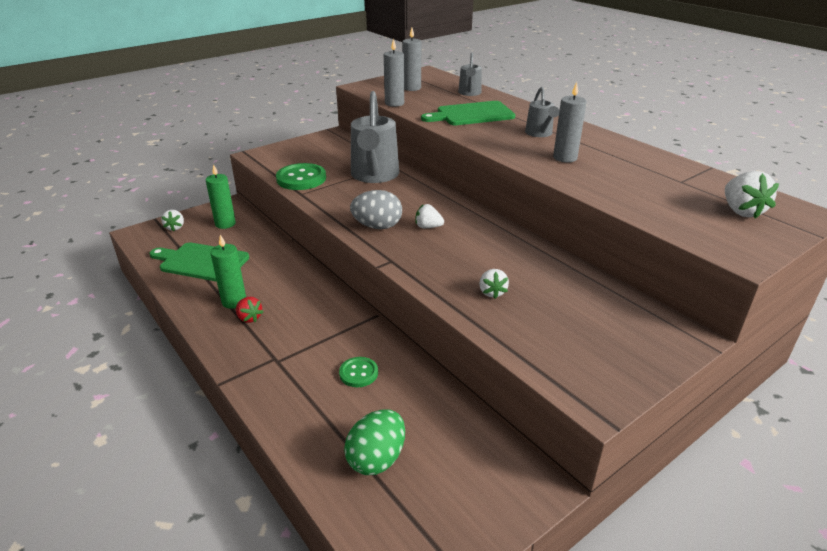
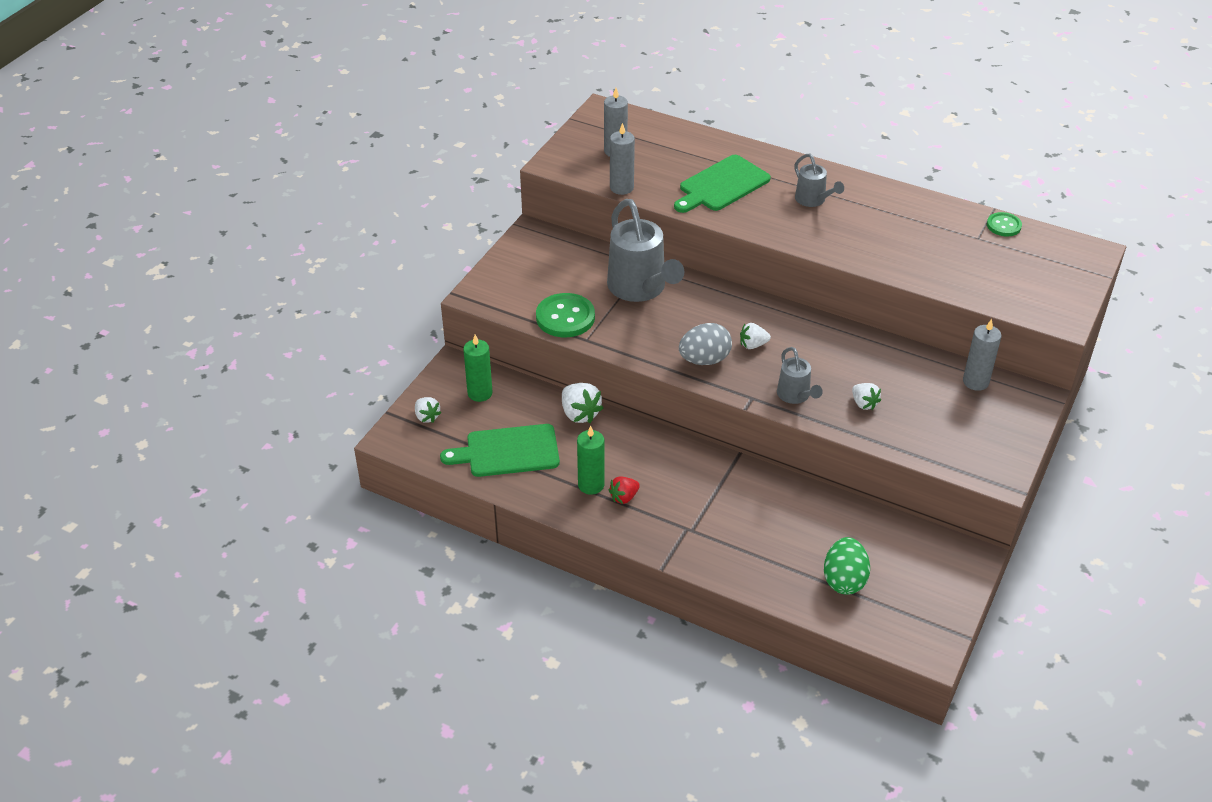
camera: 25 degrees left, 10 degrees up
(249, 318) = (624, 497): red strawberry -> red strawberry turned 120 degrees clockwise
(358, 373) = (772, 515): green button -> green button (1003, 225)
(469, 93) = (689, 144): grey watering can -> grey watering can (795, 396)
(565, 158) = (860, 233): grey candle -> grey candle (975, 382)
(741, 211) = (1042, 264): white strawberry -> white strawberry (580, 414)

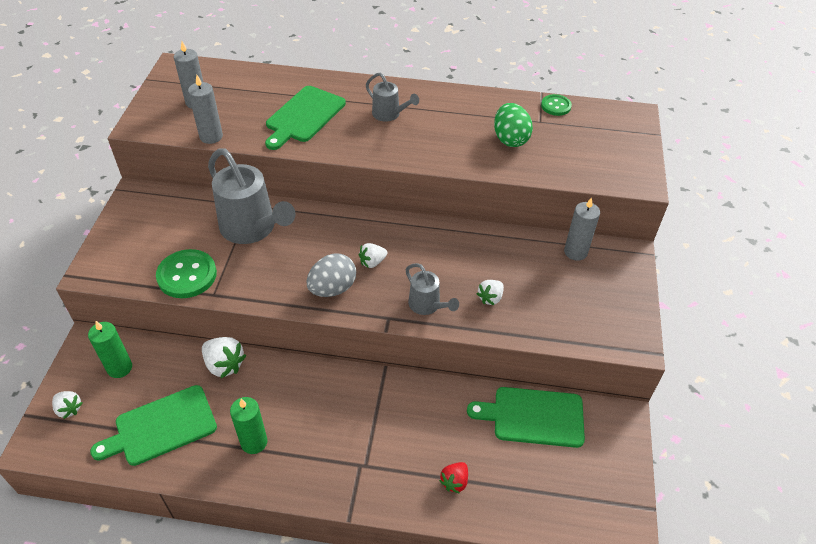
camera: 20 degrees left, 5 degrees up
(624, 497) = (290, 447): red strawberry -> red strawberry (454, 481)
(844, 580) = (522, 479): green egg -> green egg (510, 139)
(864, 403) = (490, 298): white strawberry -> white strawberry turned 90 degrees clockwise
(877, 532) = (533, 417): none -> green cutting board

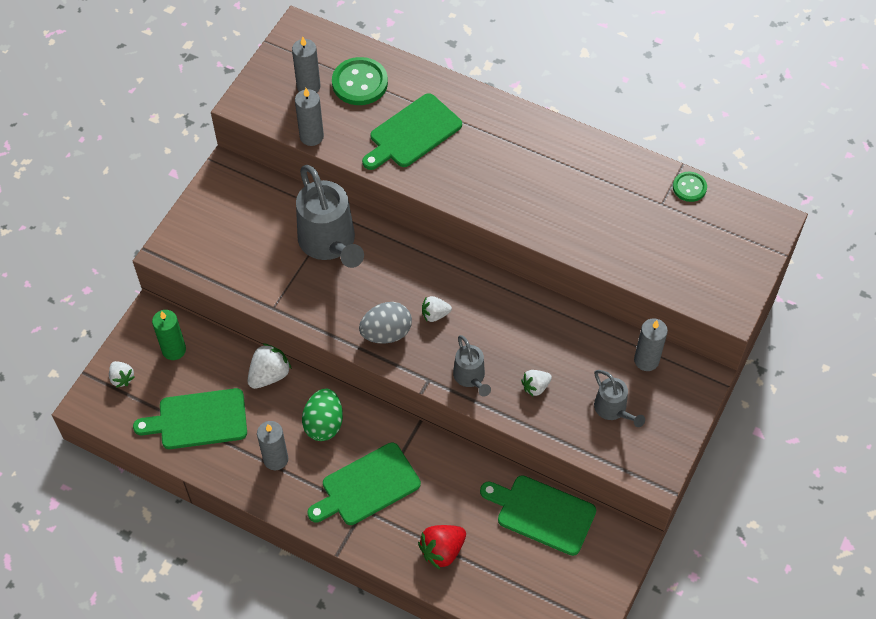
camera: 20 degrees right, 10 degrees up
(187, 275) = (254, 280): green button -> green button (360, 83)
(224, 365) = (269, 375): white strawberry -> white strawberry turned 105 degrees counterclockwise
(254, 442) = (275, 459): green candle -> grey candle
(356, 441) = (367, 486): none -> green cutting board
(389, 115) = (502, 153): grey watering can -> grey watering can (613, 410)
(454, 481) = (442, 550): red strawberry -> red strawberry, size x1.57
(510, 139) = (618, 219): green egg -> green egg (324, 424)

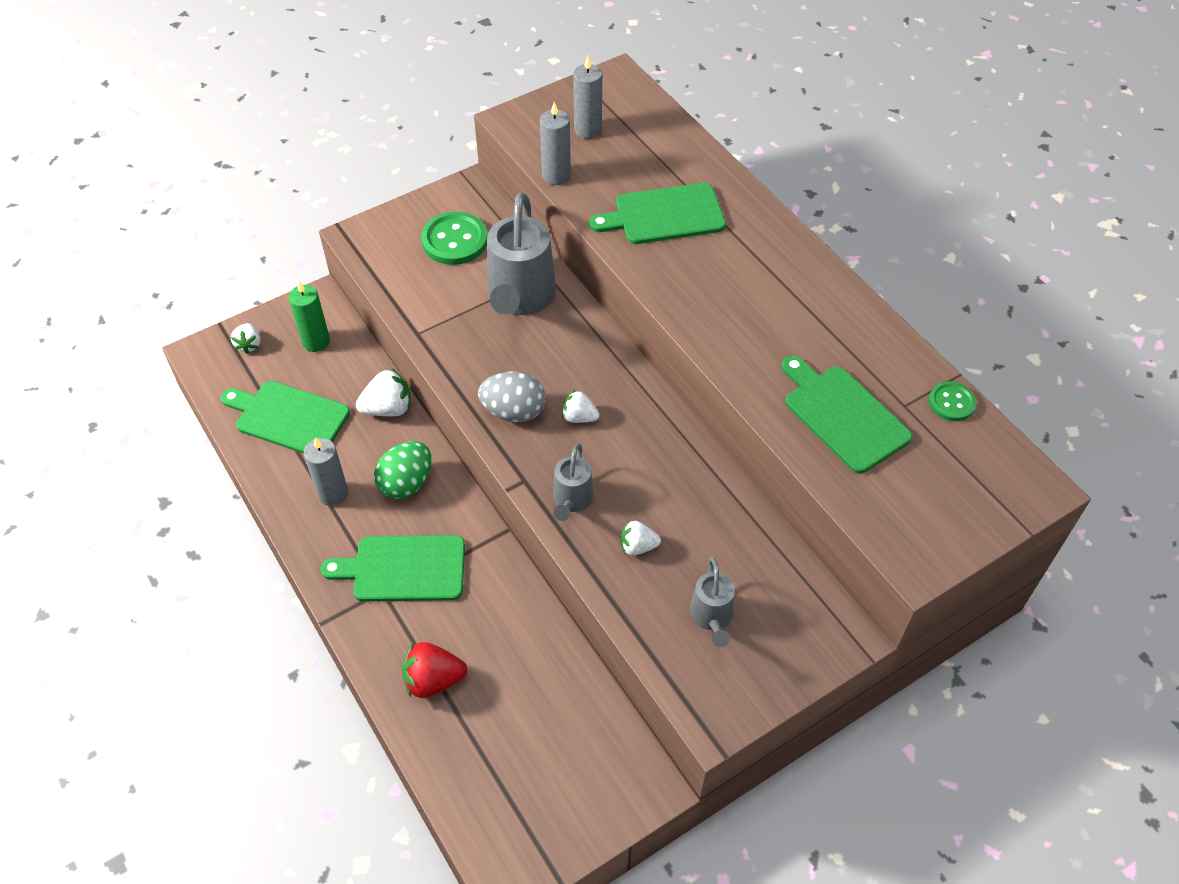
camera: 30 degrees right, 5 degrees down
(360, 83) = (643, 147): green button -> green button (454, 240)
(542, 513) = (571, 700): green cutting board -> green cutting board (842, 415)
(646, 360) = (789, 581): grey candle -> none

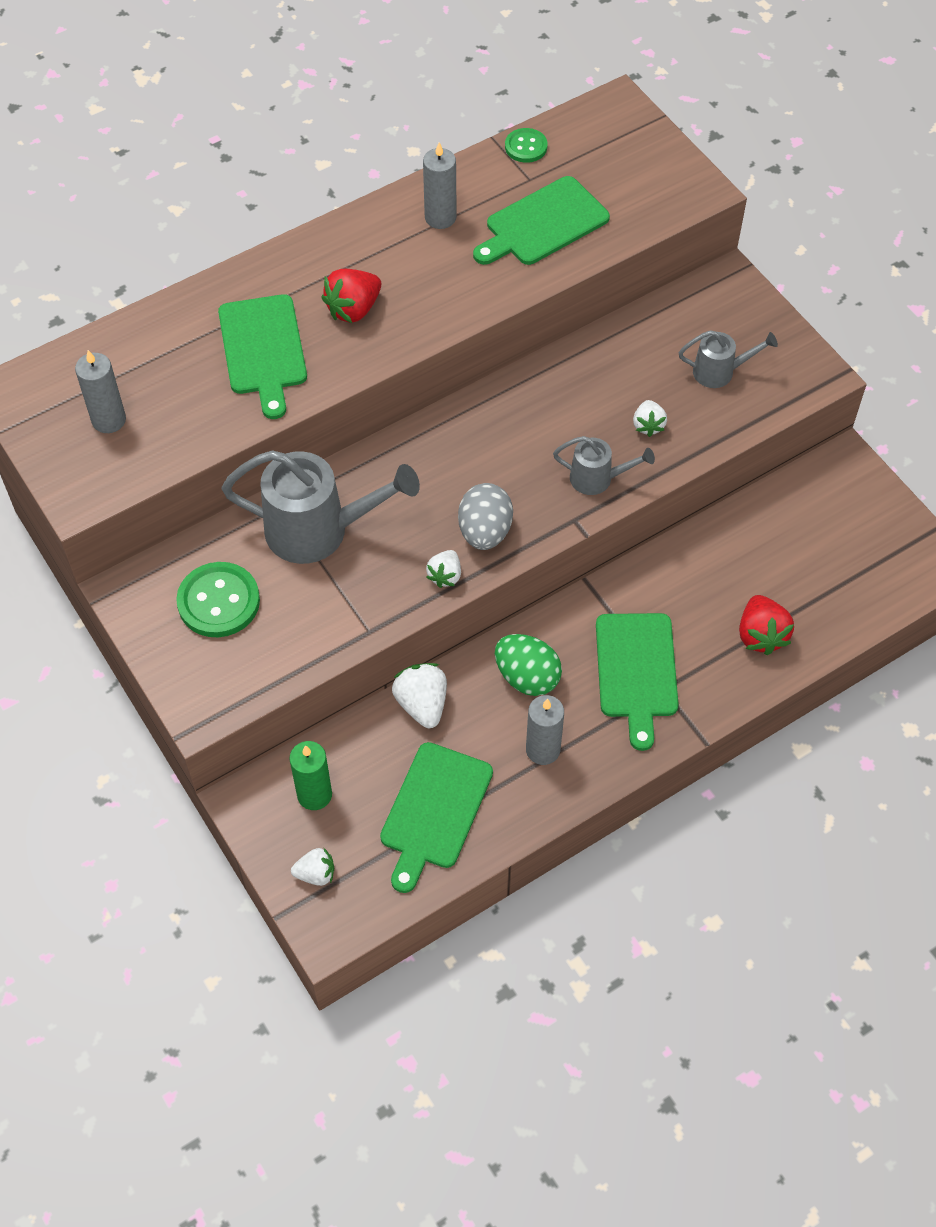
camera: 90 degrees left, 5 degrees up
(556, 176) = (188, 451): grey candle -> grey candle (440, 217)
(579, 417) = (492, 473): white strawberry -> white strawberry (445, 576)
(715, 272) = (353, 309): none -> red strawberry

